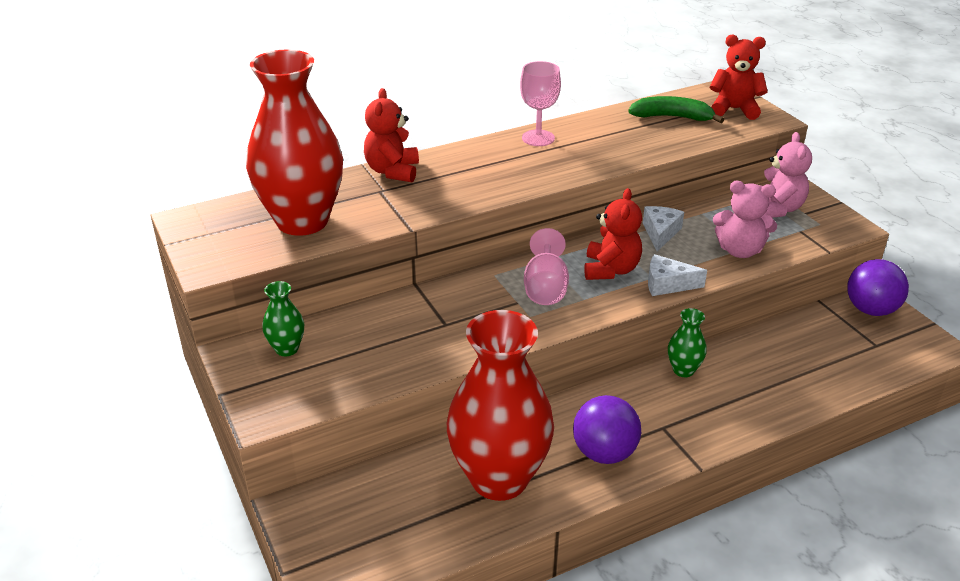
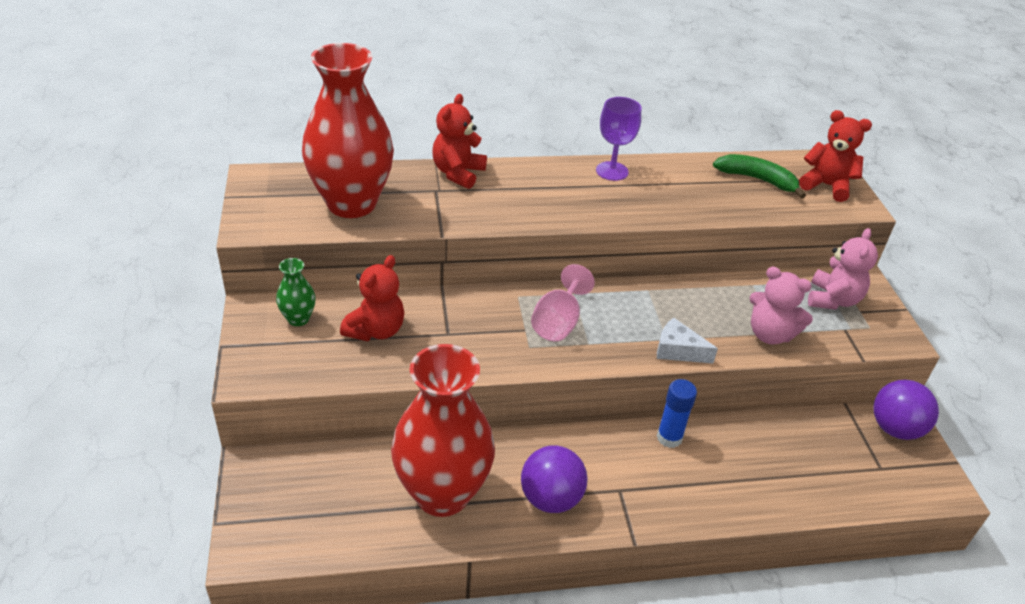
camera: 15 degrees right, 5 degrees up
(538, 138) = (612, 171): pink goblet -> purple goblet
(610, 270) = (630, 320): red teddy bear -> red teddy bear (376, 330)
(660, 233) = (700, 295): white cheese -> none
(683, 370) = (669, 438): green vase -> blue glue stick

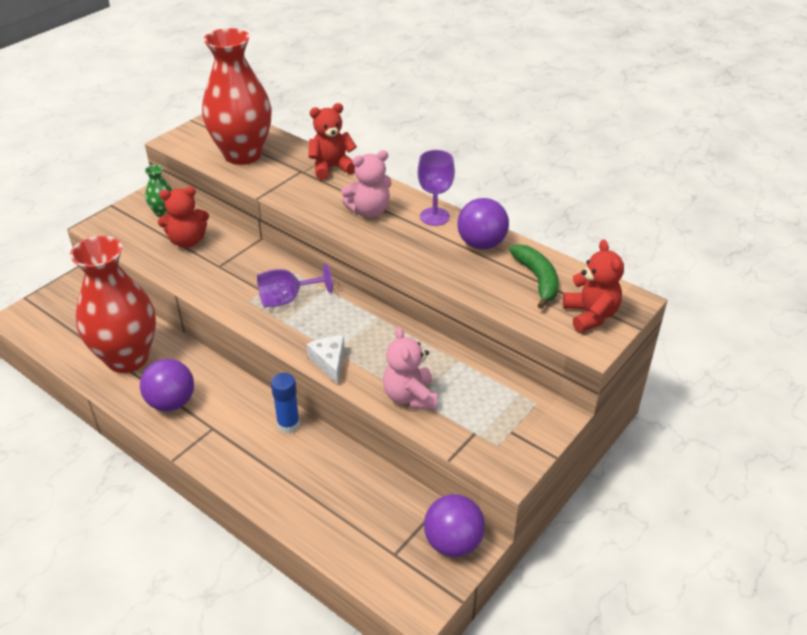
camera: 50 degrees right, 0 degrees up
(558, 322) = (287, 299): pink goblet -> purple goblet
(679, 174) = (481, 244): none -> purple ball
(832, 299) = (503, 410): pink teddy bear -> pink teddy bear (369, 211)

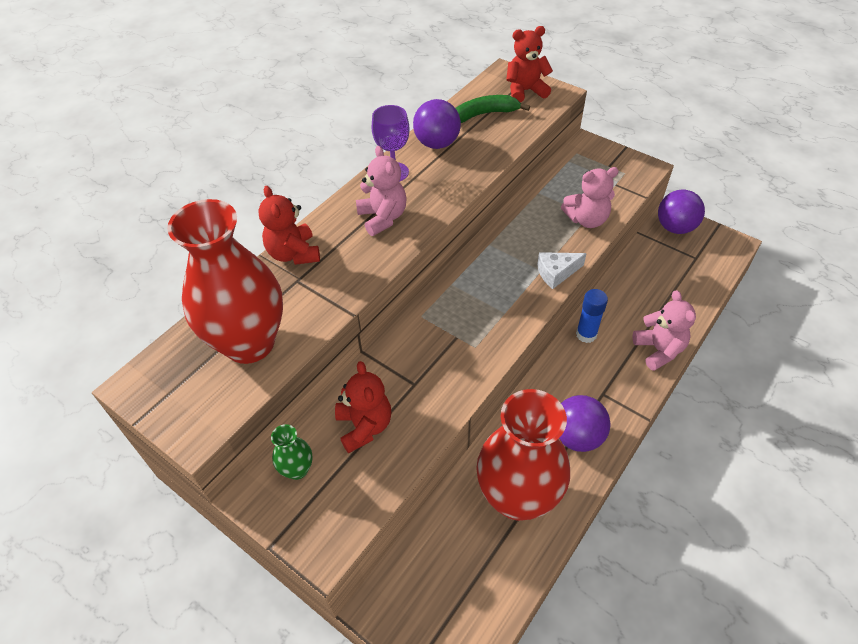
camera: 90 degrees left, 10 degrees up
(255, 484) = (659, 350): none -> pink teddy bear
(287, 299) = (469, 313): purple goblet -> none

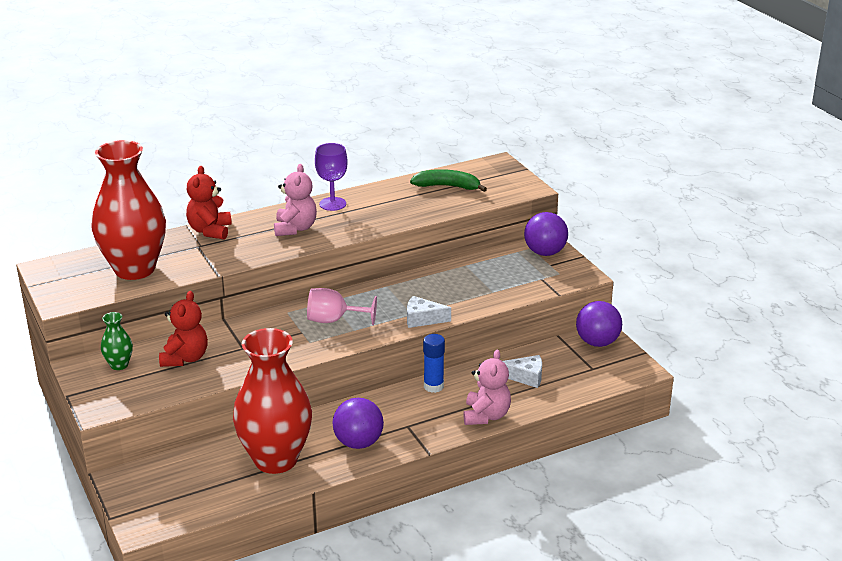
camera: 25 degrees right, 20 degrees down
(437, 143) = (386, 195): purple ball -> purple ball (545, 252)
(475, 308) = (334, 320): none -> pink goblet
(525, 91) = (501, 180): red teddy bear -> none
(586, 219) = (487, 294): pink teddy bear -> none
(652, 290) = (525, 377): none -> white cheese

